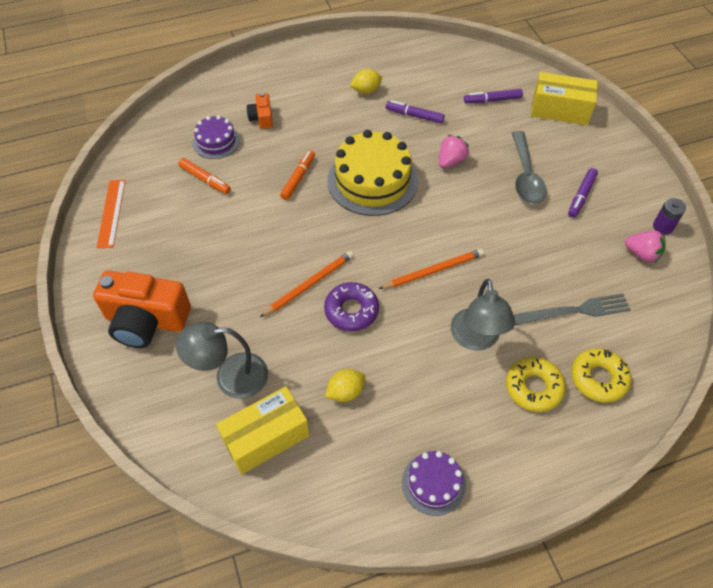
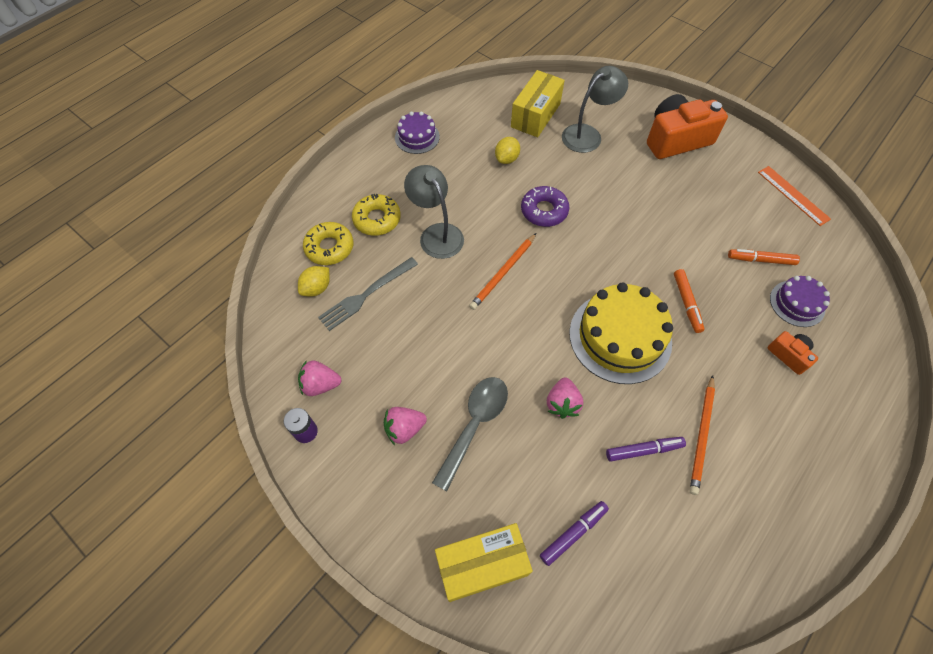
camera: 150 degrees right, 5 degrees up
(309, 285) = (591, 214): orange pencil -> orange pencil (702, 435)
(366, 90) = (725, 460): yellow lemon -> yellow lemon (317, 288)
(525, 176) = (474, 425): grey spoon -> grey spoon turned 60 degrees clockwise
(581, 196) = (404, 429): purple marker -> pink strawberry

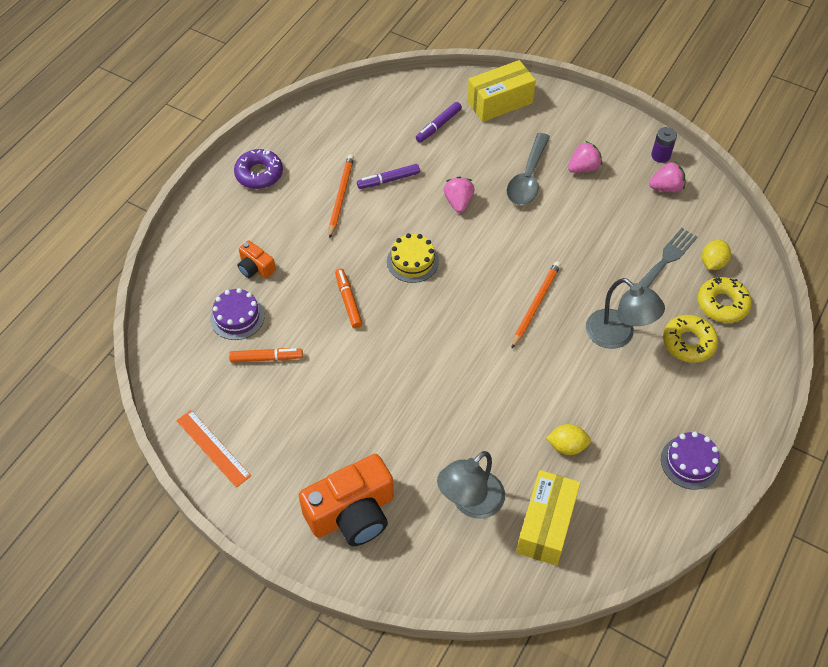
camera: 170 degrees right, 5 degrees down
(506, 159) = (567, 446): yellow lemon -> yellow lemon turned 75 degrees clockwise
(544, 211) = (507, 381): purple donut -> purple donut (259, 174)
(620, 337) = (412, 261): yellow cake -> yellow cake, size x0.54

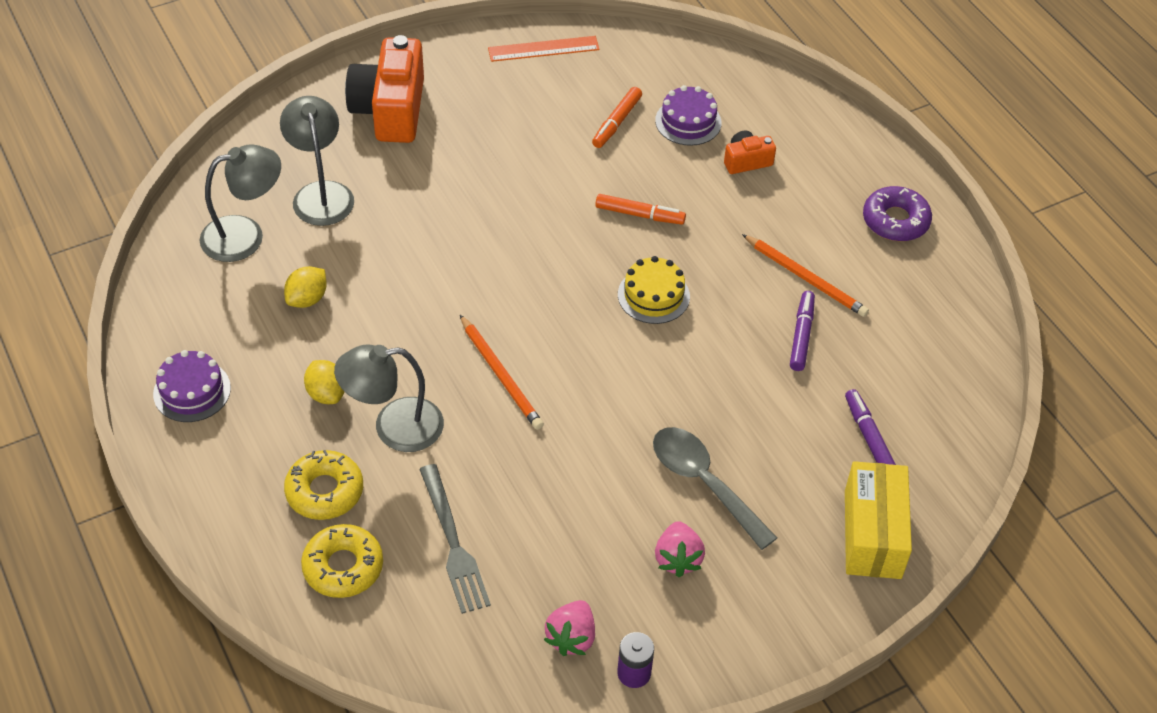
camera: 120 degrees right, 5 degrees down
(458, 202) = (714, 386): pink strawberry -> none
(546, 525) = (245, 235): yellow box -> grey lamp
(712, 263) = (409, 602): yellow lemon -> yellow lemon (326, 393)

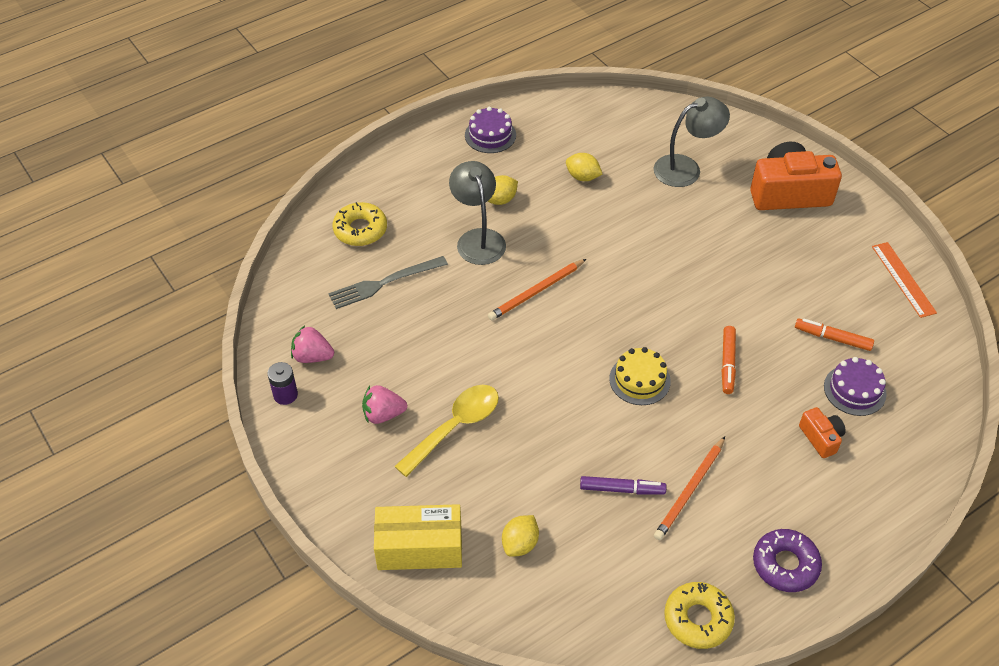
camera: 85 degrees right, 0 degrees up
(245, 235) = (633, 136): grey lamp -> none
(324, 491) = (419, 211): yellow donut -> yellow donut (698, 619)
(704, 483) = (455, 427): grey spoon -> yellow spoon
(868, 436) = (520, 544): purple marker -> yellow lemon

